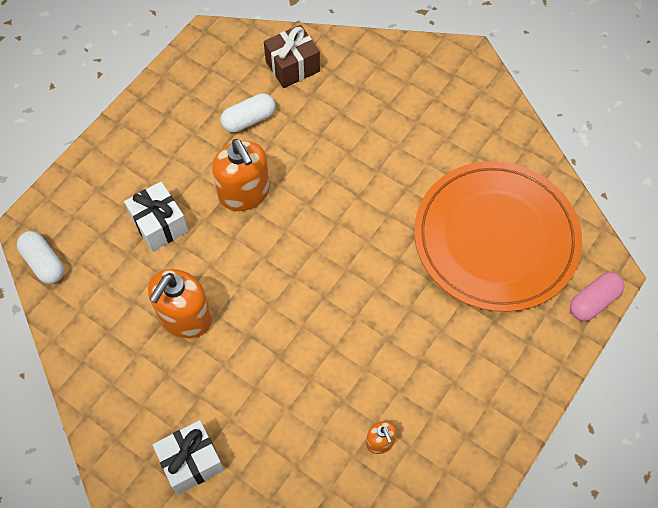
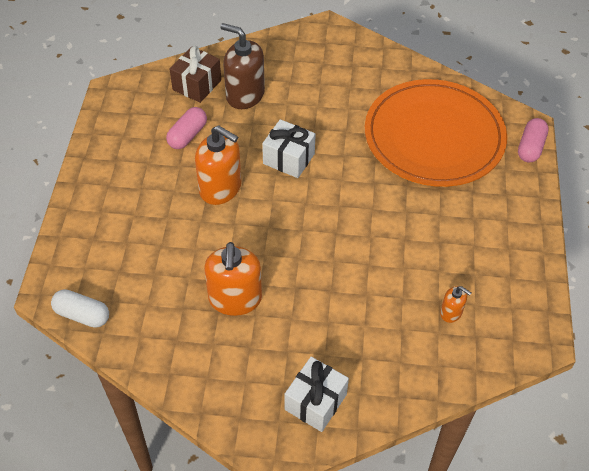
camera: 30 degrees left, 10 degrees down
(159, 224) = (165, 241): white gift -> white gift (288, 159)
(249, 120) = (187, 135): white capsule -> pink capsule
(332, 99) = (245, 95): none -> brown soap dispenser

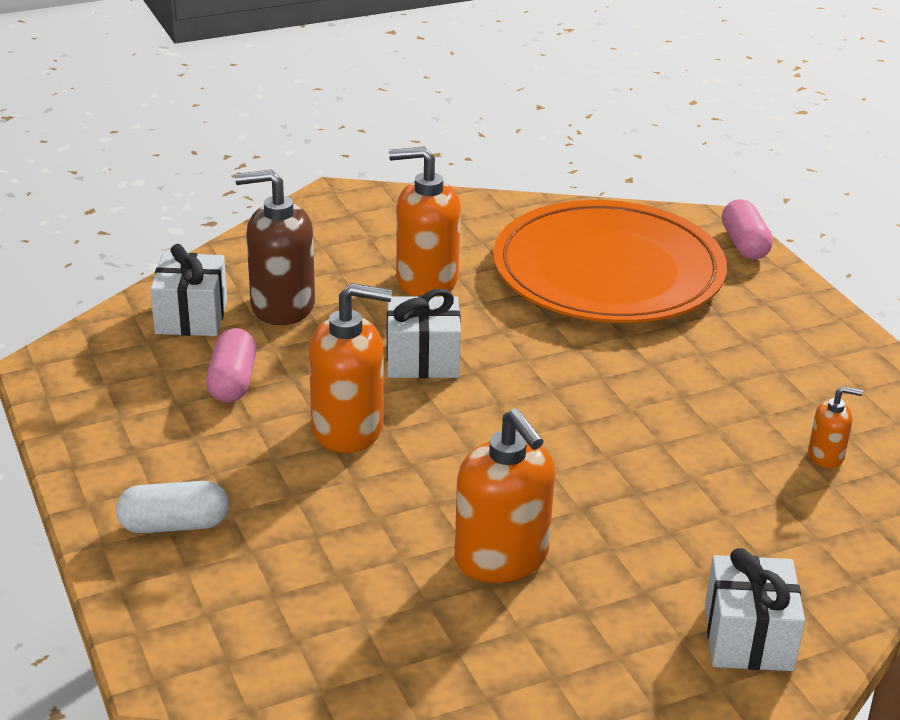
camera: 30 degrees left, 20 degrees down
(82, 315) = (260, 679): white capsule -> white capsule (174, 525)
(197, 85) = (191, 316): brown gift -> white gift
(330, 105) = (426, 280): none -> orange soap dispenser

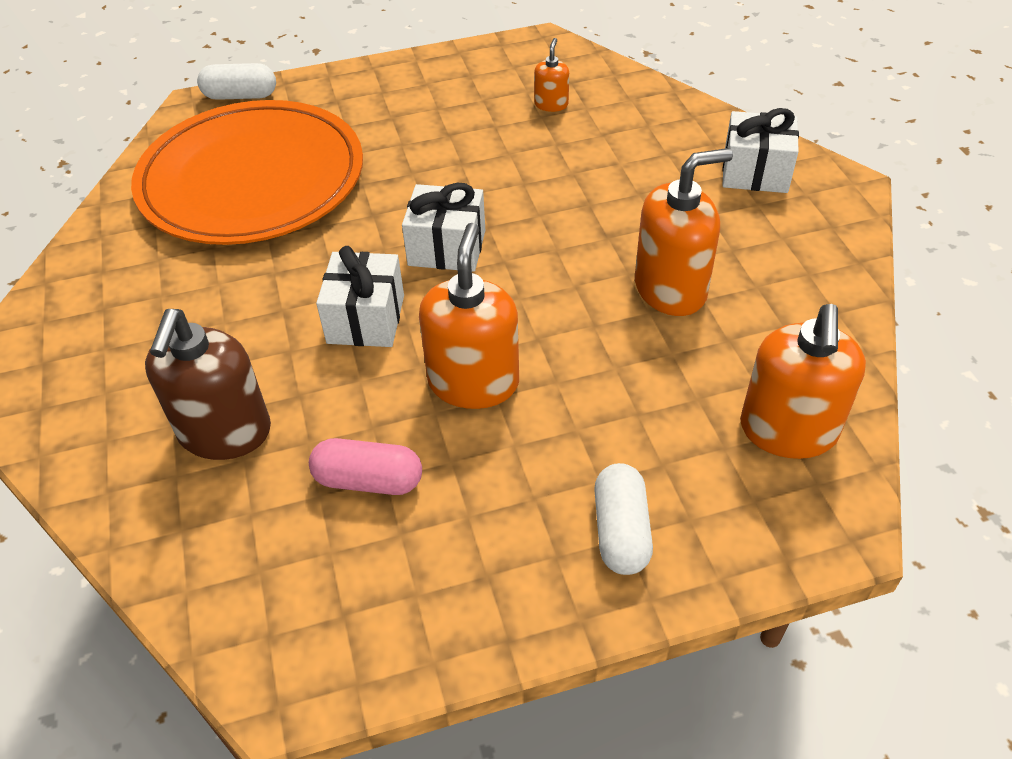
camera: 80 degrees left, 15 degrees up
(191, 316) = (217, 524): white gift -> white gift (447, 248)
(426, 280) = (218, 306): orange soap dispenser -> orange soap dispenser (788, 430)
(744, 244) = (240, 96): pink capsule -> white capsule

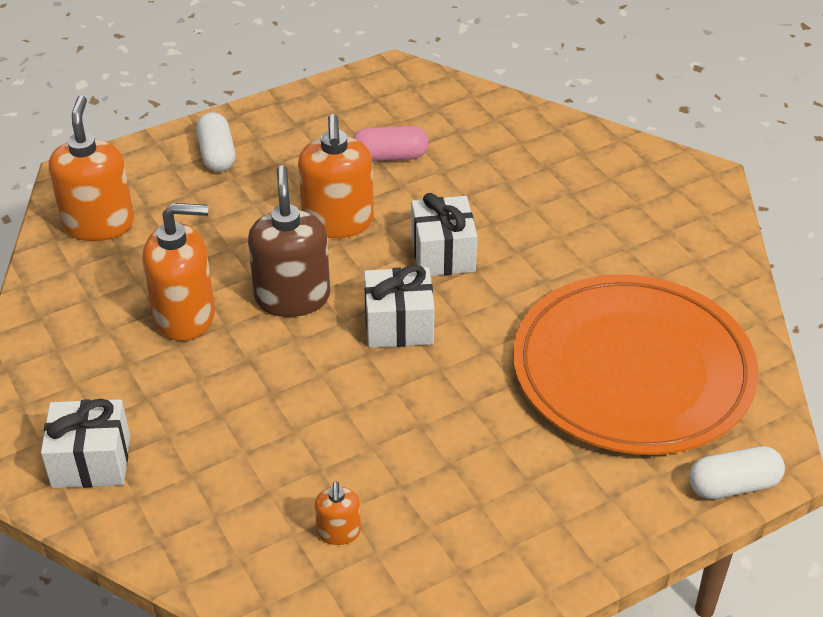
camera: 165 degrees right, 5 degrees down
(225, 432) = (504, 167): brown soap dispenser -> brown soap dispenser (292, 297)
(671, 289) = (185, 316): orange soap dispenser -> orange soap dispenser turned 150 degrees counterclockwise

